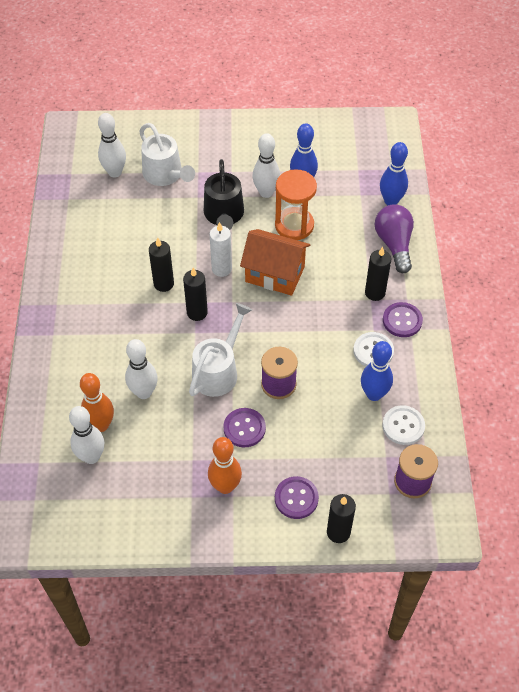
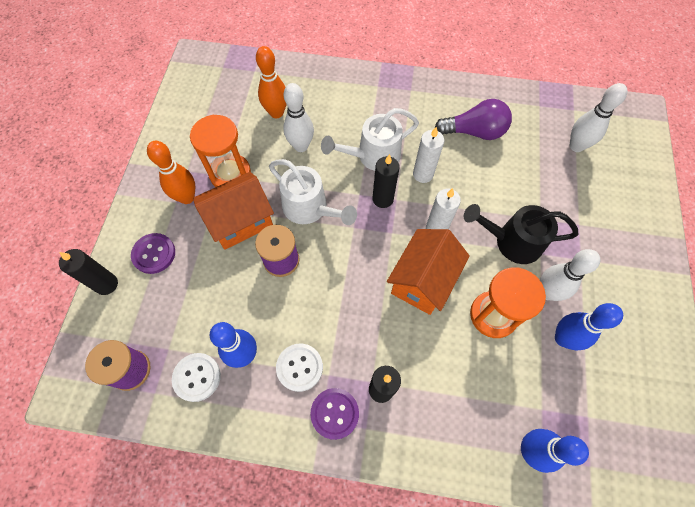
camera: 100 degrees right, 10 degrees up
(91, 456) = (248, 104): white bowling pin -> none
(163, 284) = (423, 174): black candle -> white candle
(166, 175) = (572, 192): white watering can -> white watering can (372, 156)
(188, 452) = (230, 173): none -> orange hourglass
(244, 428) = (240, 221): purple button -> orange house
(394, 244) = (454, 435): purple light bulb -> purple light bulb (474, 132)

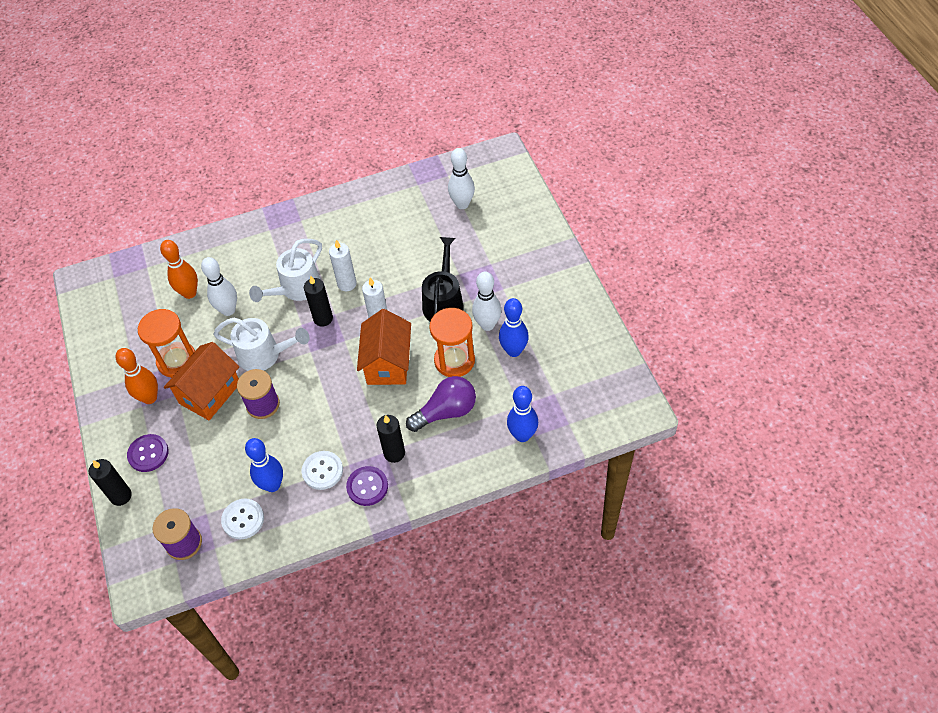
camera: 25 degrees left, 10 degrees down
(474, 132) = (373, 230): purple light bulb -> purple light bulb (446, 412)
(511, 242) = (443, 301): black watering can -> black watering can turned 120 degrees clockwise

